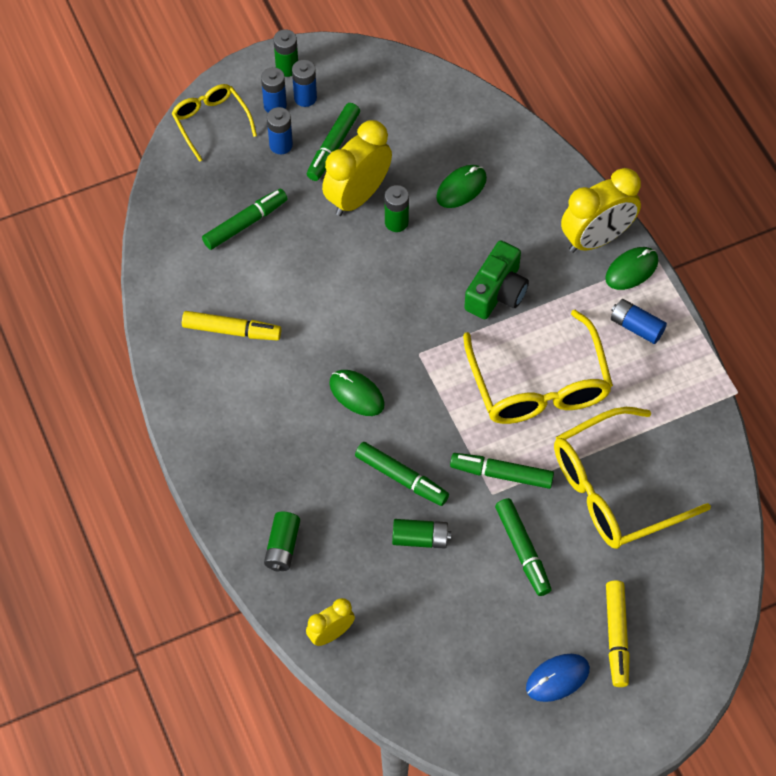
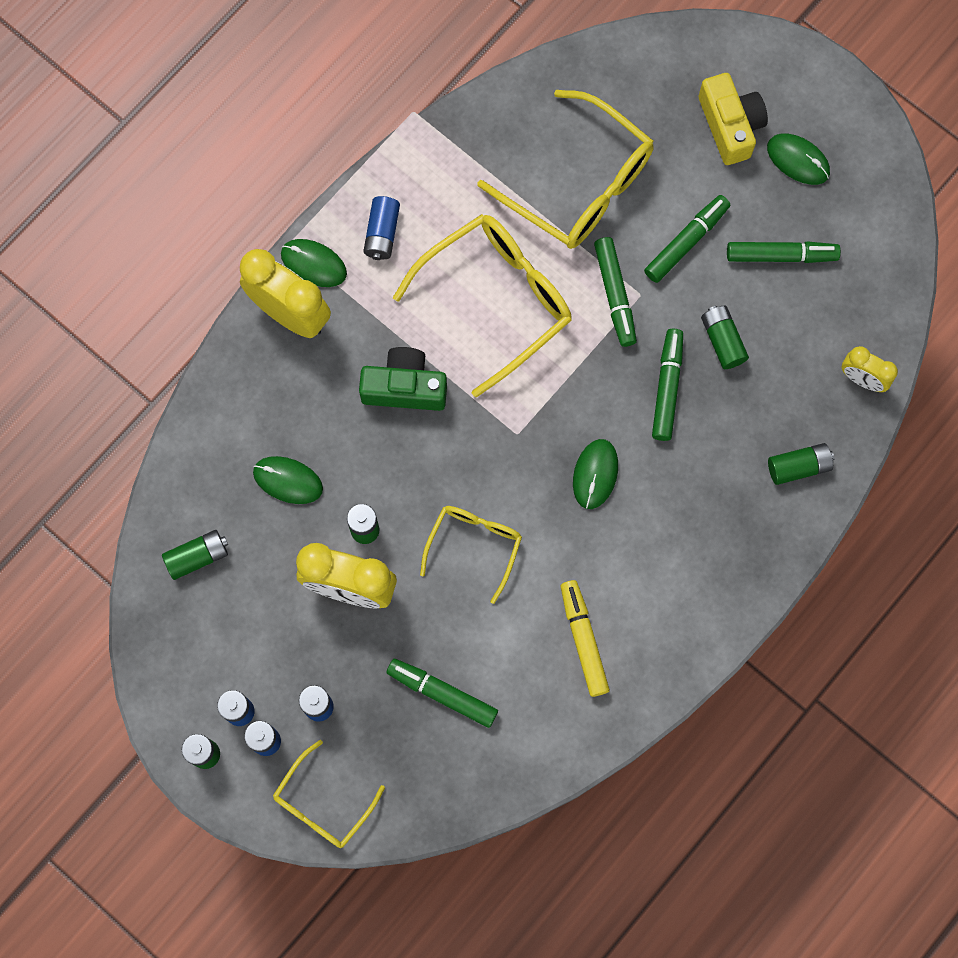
camera: 115 degrees left, 15 degrees up
(333, 146) = (294, 646): green marker -> green marker (781, 256)
(345, 288) = (474, 546): none -> yellow glasses
(433, 112) = (197, 557): none -> green battery
(557, 678) = (798, 160): blue mouse -> green mouse
(616, 636) = (730, 125): yellow marker -> yellow camera

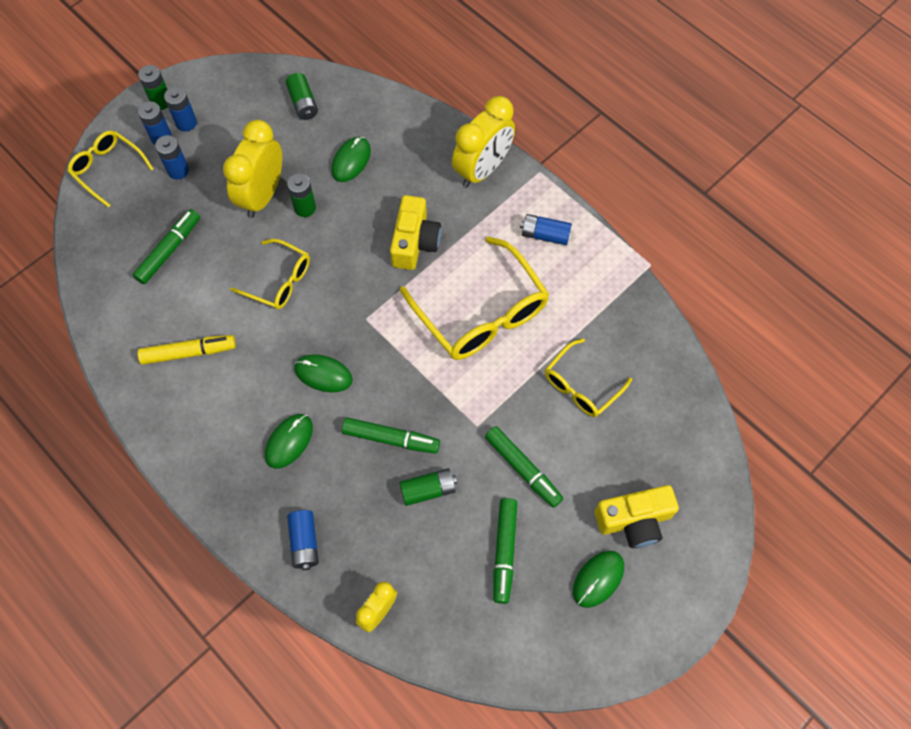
camera: 95 degrees right, 10 degrees down
(313, 264) = (522, 187): green mouse -> green mouse (289, 441)
(404, 387) = (414, 242): green camera -> yellow camera
(579, 184) = (581, 386): yellow glasses -> yellow glasses, size x0.58
(614, 295) = (478, 404): green marker -> none
(798, 467) = (304, 542): green battery -> blue battery

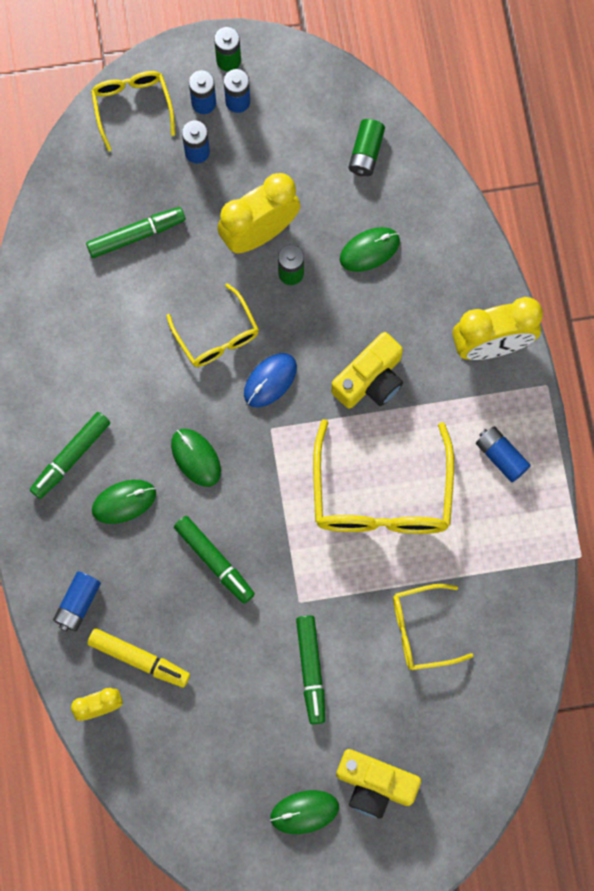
camera: 35 degrees right, 10 degrees up
(189, 353) = (90, 354): yellow marker -> yellow marker (139, 659)
(341, 287) = (270, 380): none -> blue mouse
(428, 490) = (214, 631): green battery -> none
(504, 551) = (241, 731): green marker -> green marker (71, 457)

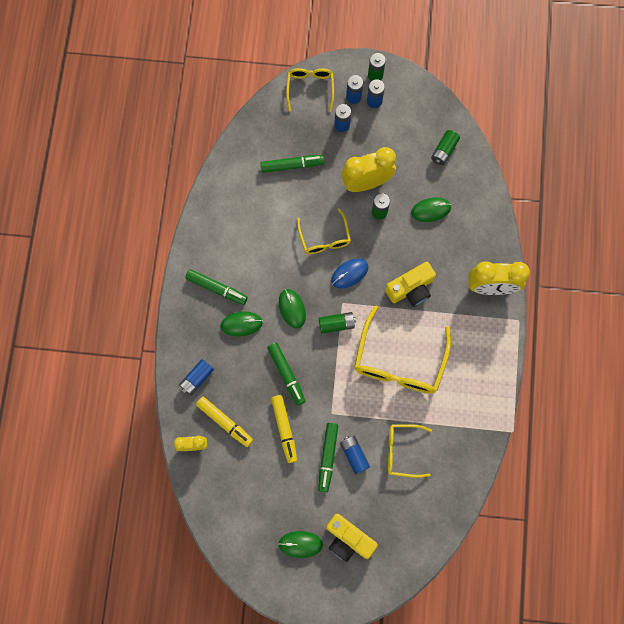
camera: 15 degrees right, 0 degrees up
(71, 457) = (217, 288): green marker -> green marker turned 120 degrees counterclockwise
(233, 645) = (284, 429): none -> yellow marker
(271, 464) = (336, 324): none -> green battery
(501, 456) = (479, 357): blue battery -> blue battery (354, 455)

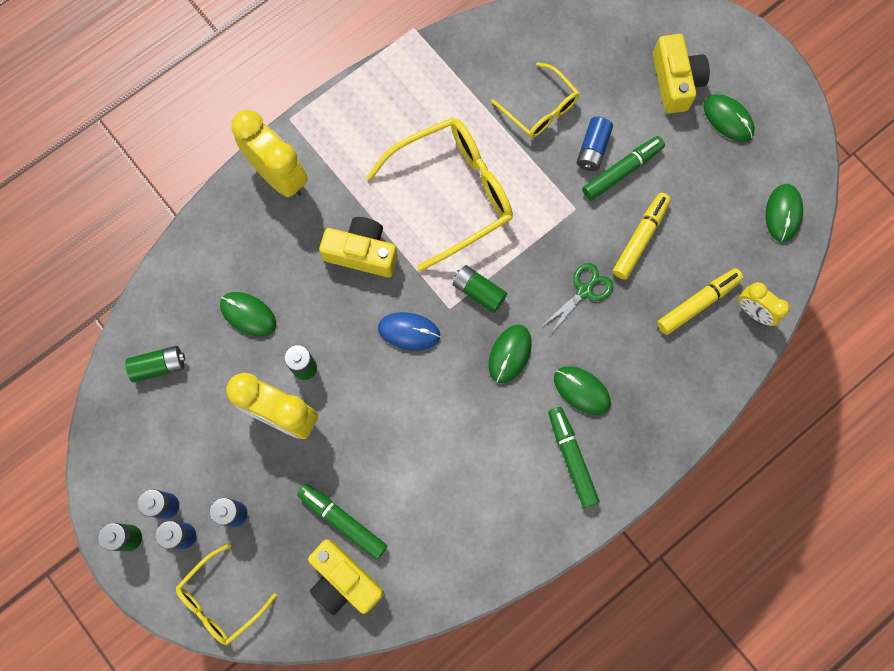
camera: 135 degrees left, 0 degrees up
(197, 378) = (686, 378): blue battery -> none
(224, 516) = (783, 213): none -> green mouse
(225, 422) = (698, 303): yellow marker -> yellow marker turned 60 degrees clockwise
(266, 143) = (344, 580): none -> yellow camera
(286, 374) = (584, 290): green marker -> green scissors
(324, 238) = (395, 398): yellow glasses -> none

